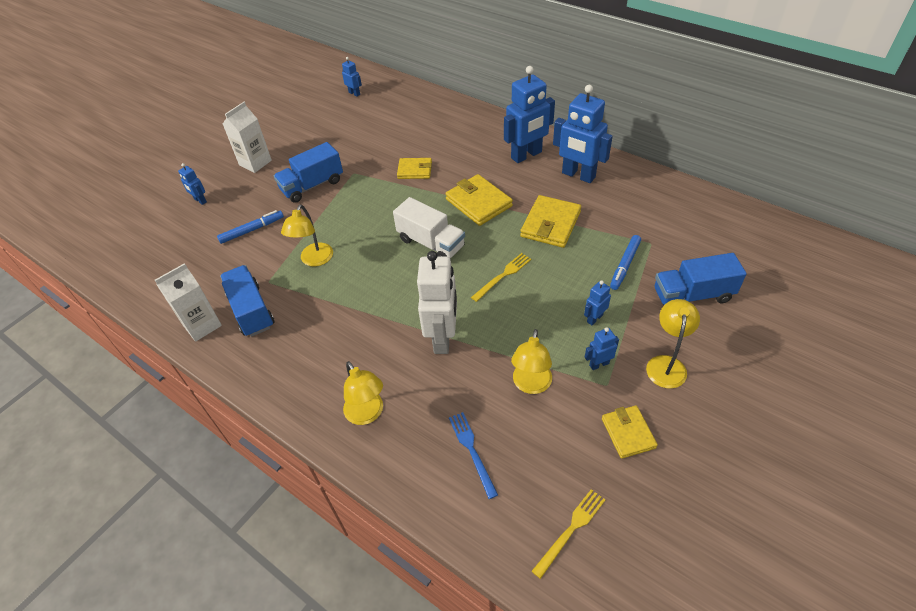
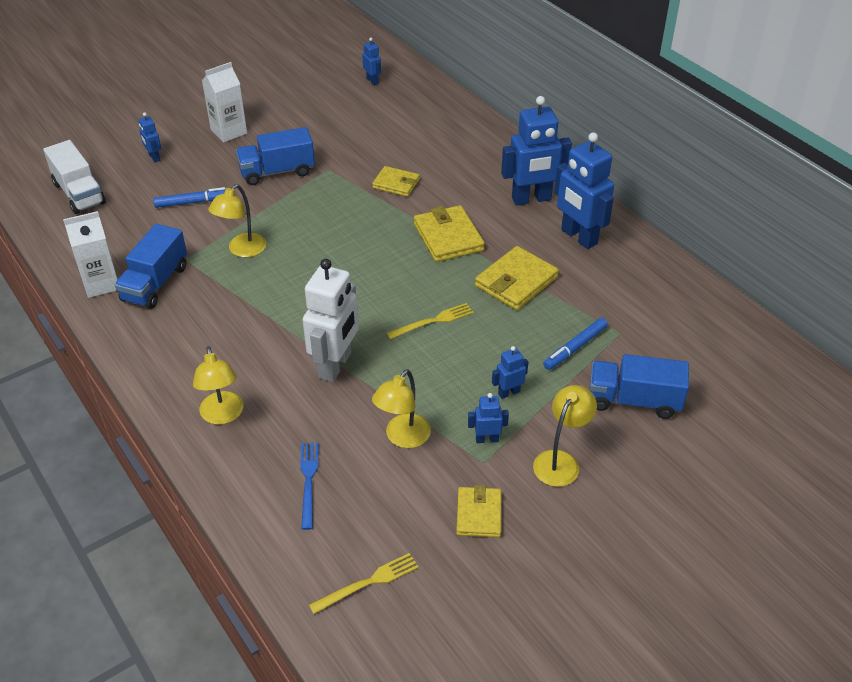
camera: 15 degrees right, 5 degrees down
(251, 311) = (155, 283): blue truck -> blue truck turned 150 degrees counterclockwise
(431, 243) = (373, 266): white truck -> white truck (79, 193)

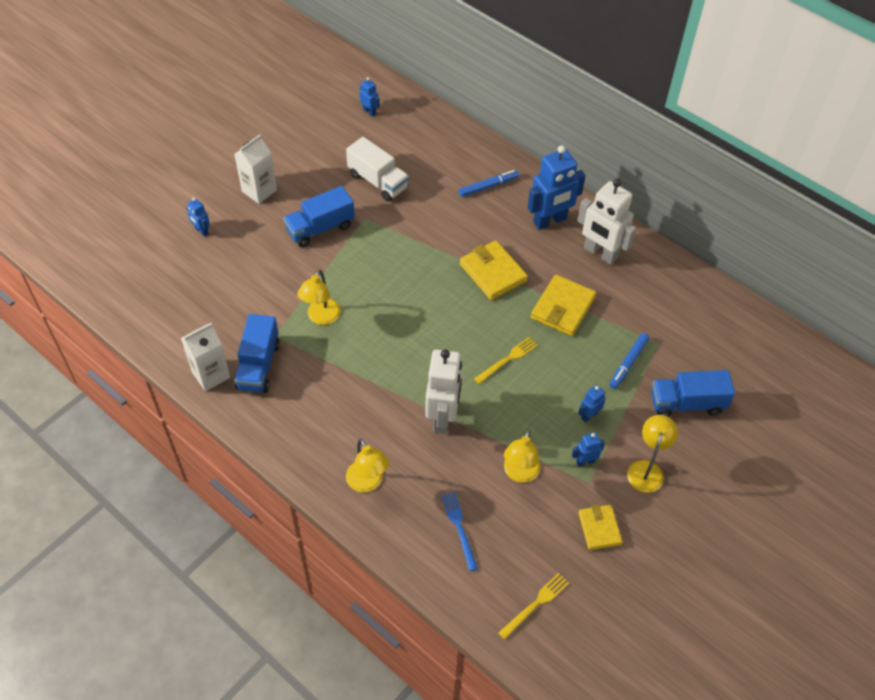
camera: 15 degrees left, 10 degrees up
(79, 193) = (149, 282): white truck -> white truck (378, 181)
(193, 202) = (257, 274): blue marker -> blue marker (488, 186)
(396, 184) = (430, 224): yellow wallet -> none
(578, 237) = (600, 253): blue robot -> white robot

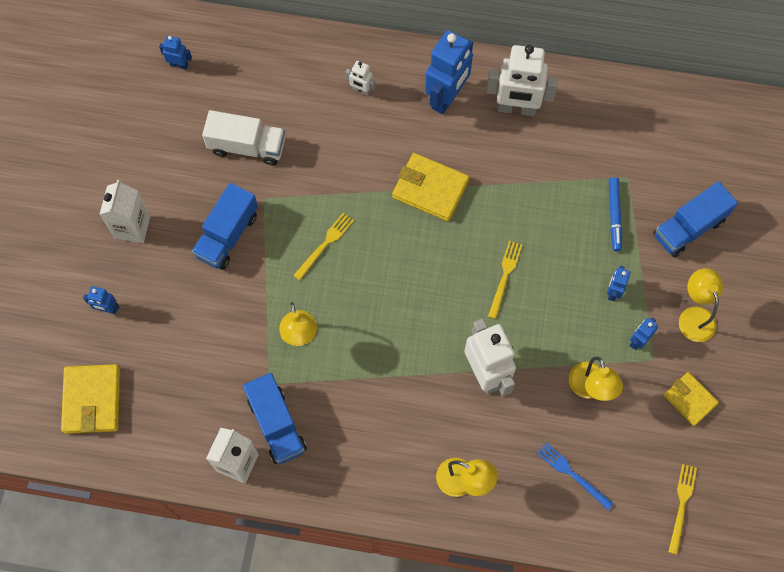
camera: 30 degrees left, 15 degrees up
(386, 269) = (325, 244): none -> yellow fork
(488, 186) = (361, 90): blue marker -> white robot
(562, 308) = (519, 190): yellow wallet -> yellow wallet (92, 400)

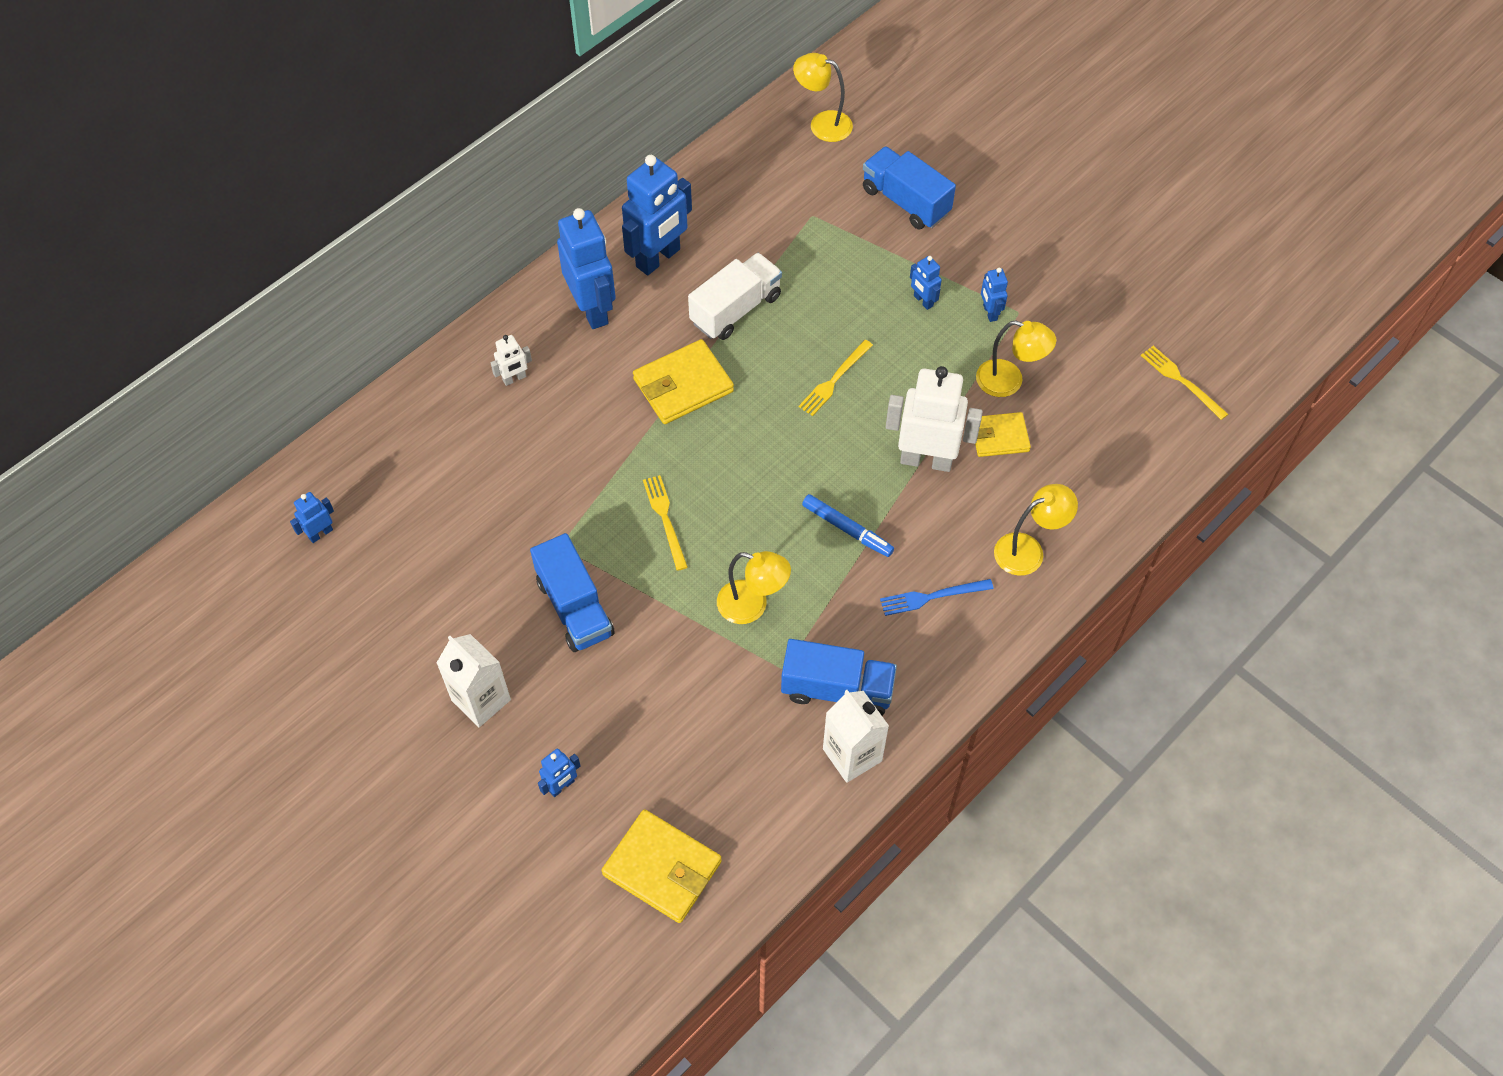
camera: 55 degrees left, 10 degrees down
(247, 146) = (484, 525): white truck -> white truck (735, 309)
(505, 276) = (834, 380): yellow fork -> yellow fork turned 105 degrees counterclockwise
(516, 108) = (658, 258): white robot -> blue robot
(572, 474) = (1087, 451): blue fork -> blue fork (932, 597)
(614, 216) = (844, 251): blue marker -> blue marker (847, 529)
(689, 228) = (905, 201): blue truck -> blue truck turned 135 degrees clockwise
(690, 399) = (1080, 309): yellow wallet -> yellow wallet (999, 437)
(694, 316) = (999, 253): yellow lamp -> yellow lamp (822, 124)

